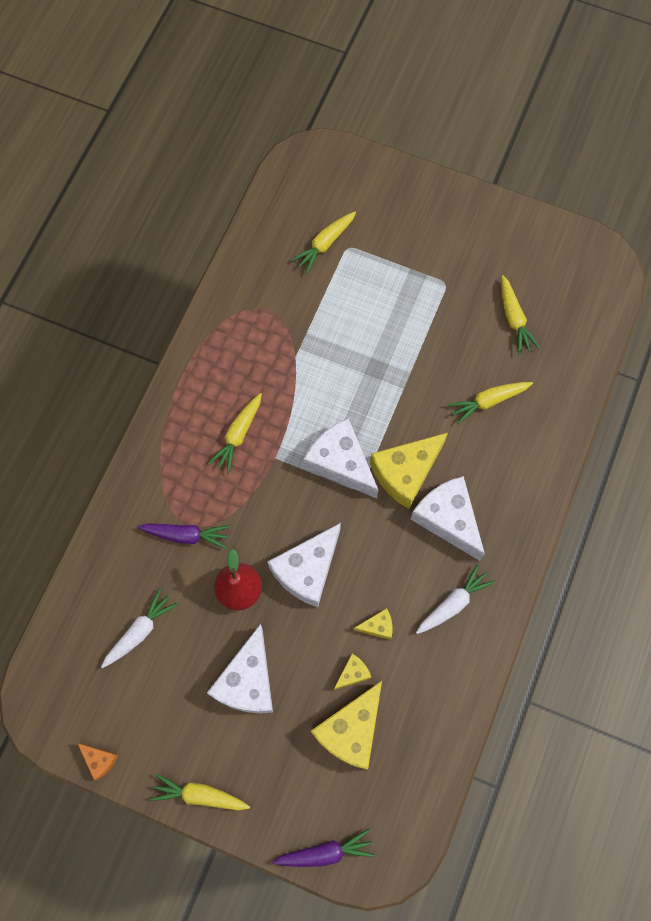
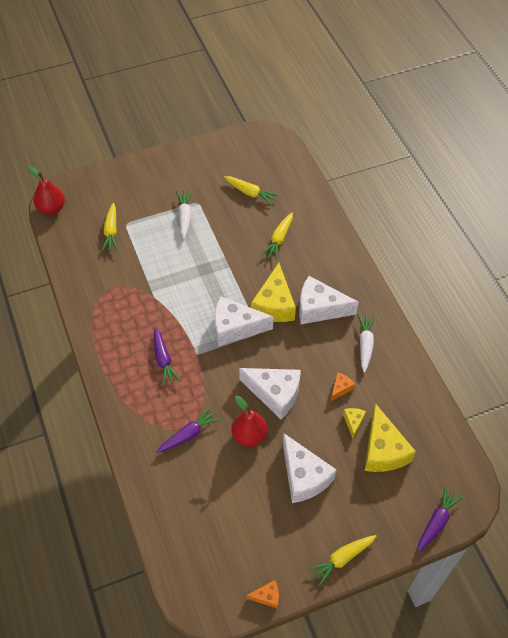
camera: 45 degrees left, 15 degrees down
(140, 631) = (216, 507): white carrot -> white carrot (184, 216)
(238, 435) = (163, 360): yellow carrot -> purple carrot
(291, 167) = (51, 209): none -> red pear
(307, 570) = (275, 394): white cheese -> white cheese turned 60 degrees counterclockwise
(377, 626) = (340, 388): yellow cheese -> orange cheese

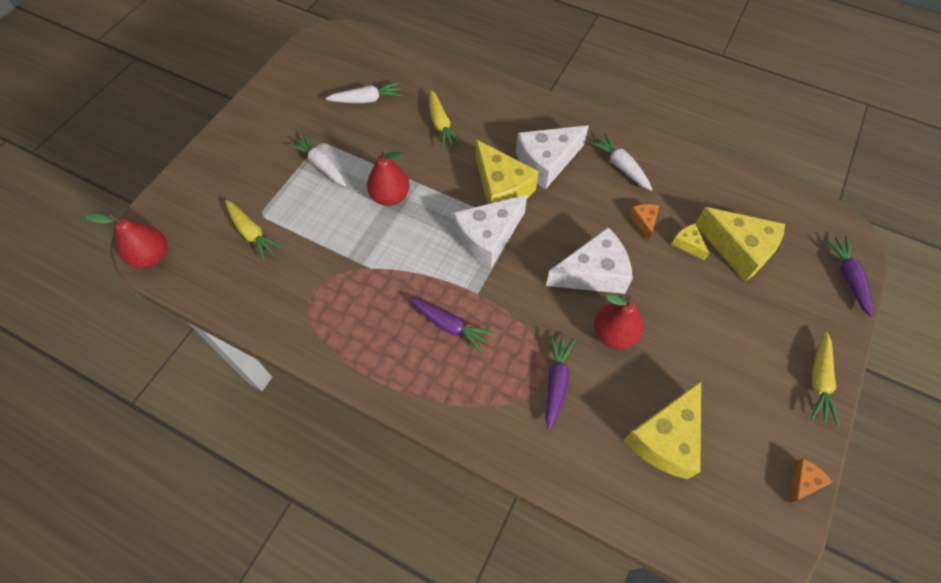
camera: 40 degrees left, 5 degrees up
(204, 263) = (390, 196): none -> red pear
(216, 511) = (666, 438): none -> yellow cheese
(250, 193) = (367, 100): yellow carrot -> white carrot
(304, 476) = (703, 331): white cheese -> none

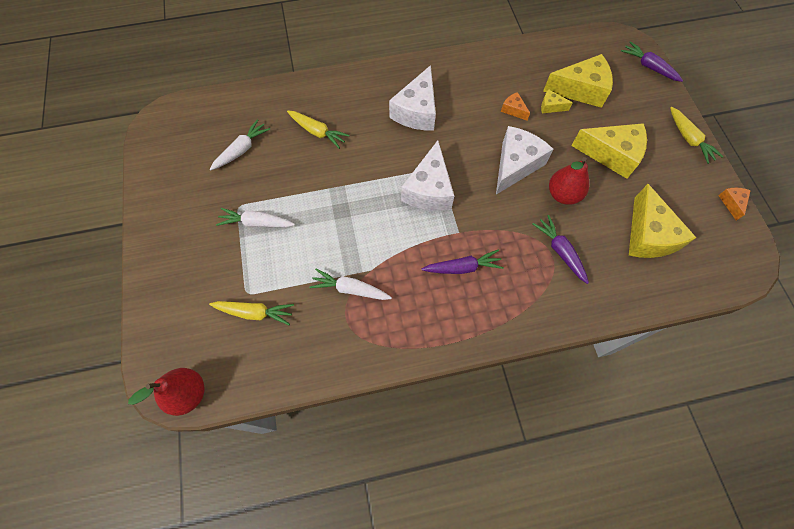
camera: 40 degrees left, 5 degrees up
(390, 196) = (333, 209): red pear -> none
(501, 188) = (405, 149): yellow cheese -> yellow cheese (611, 154)
(620, 166) = (465, 82): white carrot -> white carrot (350, 289)

